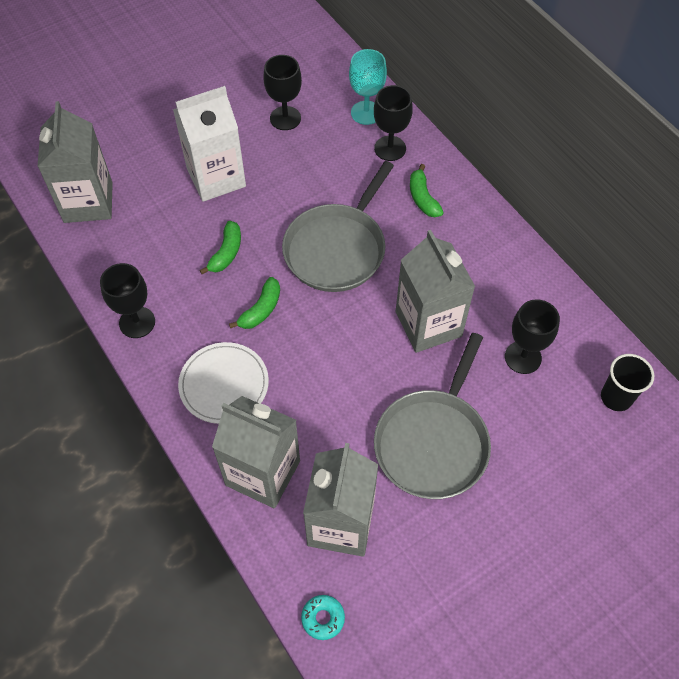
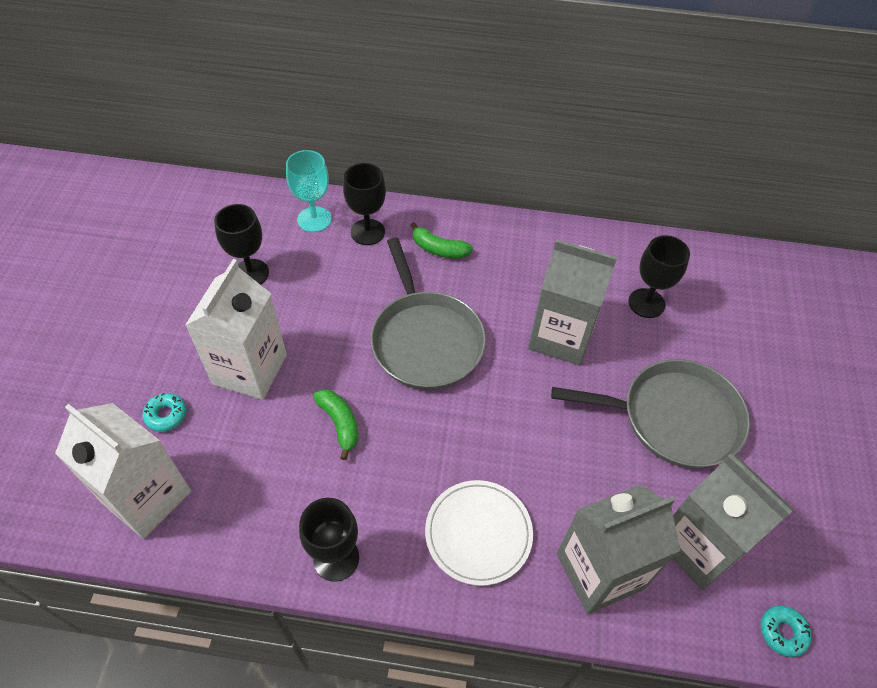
camera: 50 degrees left, 5 degrees down
(88, 202) = (147, 497): grey carton -> white carton
(145, 166) = (166, 415): none -> turquoise donut
(261, 310) = (428, 443): green banana -> none
(433, 442) = (673, 418): grey pan -> grey pan turned 60 degrees counterclockwise
(616, 397) = (728, 278): black cup -> none

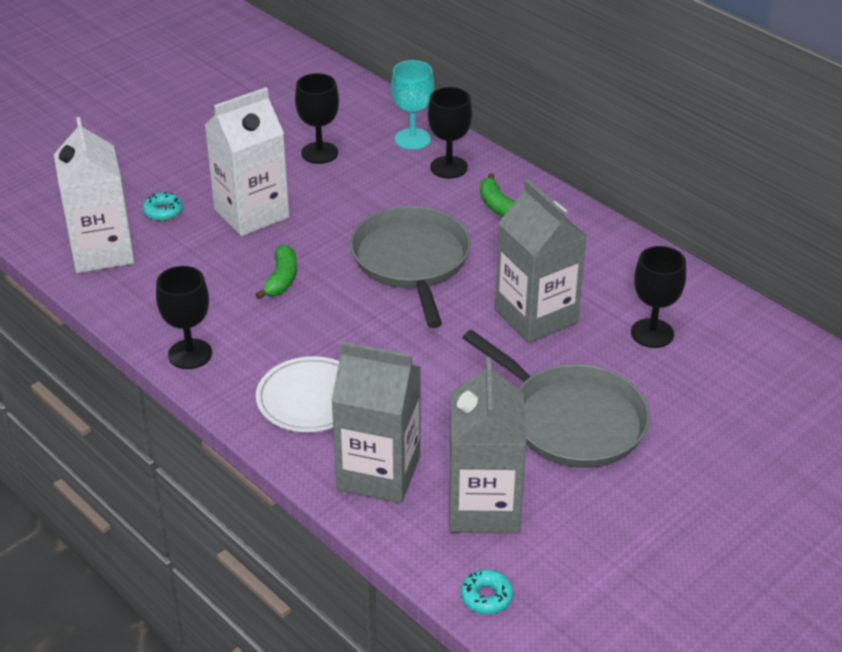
camera: 40 degrees right, 15 degrees down
(425, 340) = (412, 261): grey pan -> grey pan turned 150 degrees clockwise

